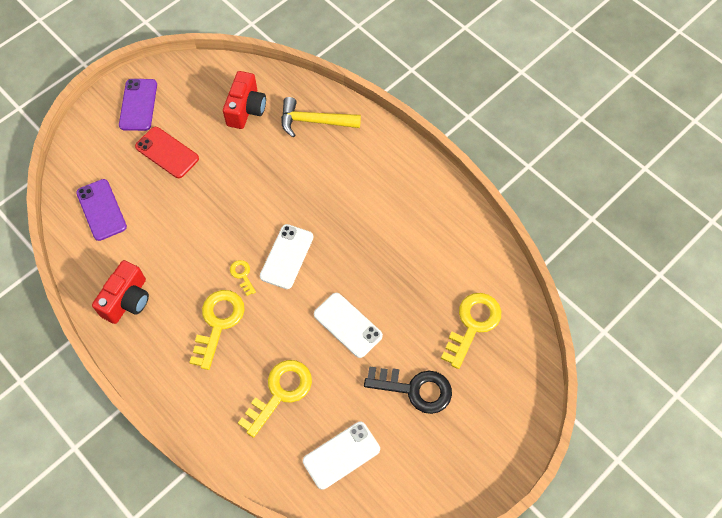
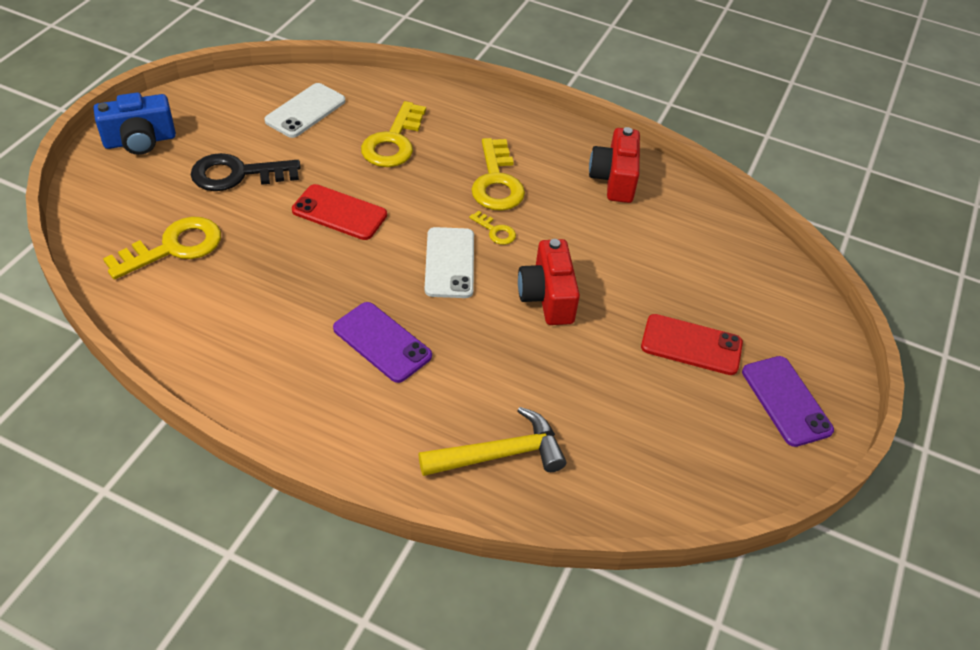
camera: 155 degrees right, 15 degrees down
(101, 210) = (718, 256): purple phone -> purple phone (382, 342)
(246, 109) = (620, 442): red camera -> red camera (547, 297)
(348, 325) = (339, 213): white phone -> red phone
(473, 325) = (174, 247): yellow key -> yellow key turned 135 degrees counterclockwise
(487, 454) = (140, 141): none -> blue camera

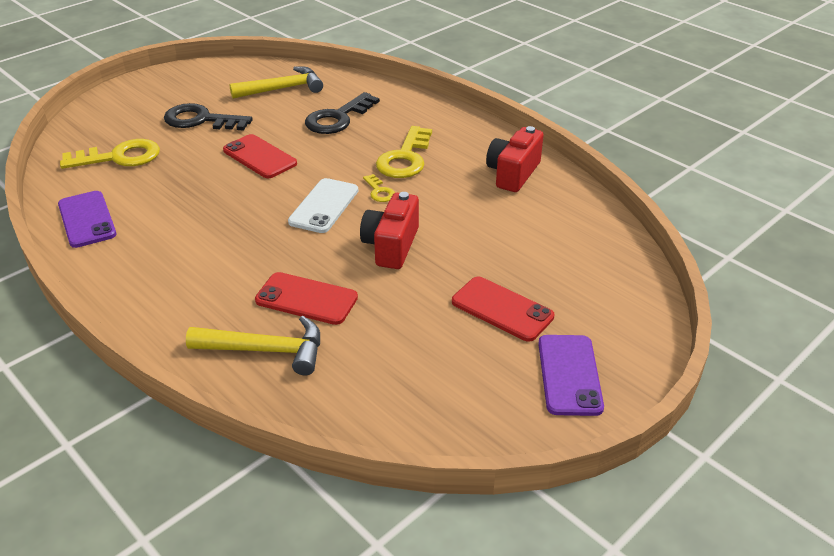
camera: 25 degrees right, 10 degrees down
(140, 141) = (147, 89): blue camera -> none
(305, 111) = (283, 89): white phone -> yellow hammer
(382, 342) = (228, 249): purple phone -> purple phone (87, 219)
(393, 141) = (338, 118): yellow key -> black key
(502, 383) = (306, 299): none -> red phone

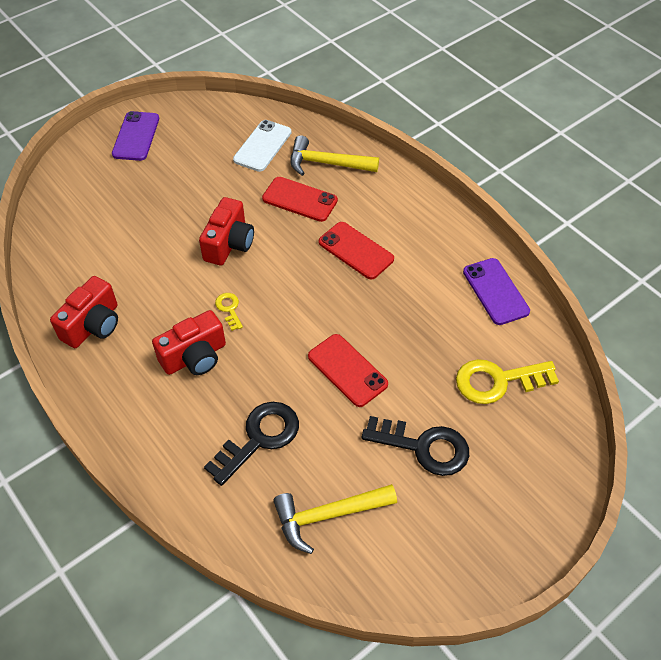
camera: 175 degrees left, 15 degrees up
(324, 206) = (282, 293): white phone -> white phone (262, 146)
(405, 158) = (195, 357): yellow key -> red camera
(502, 309) = (160, 182): red phone -> red phone (356, 251)

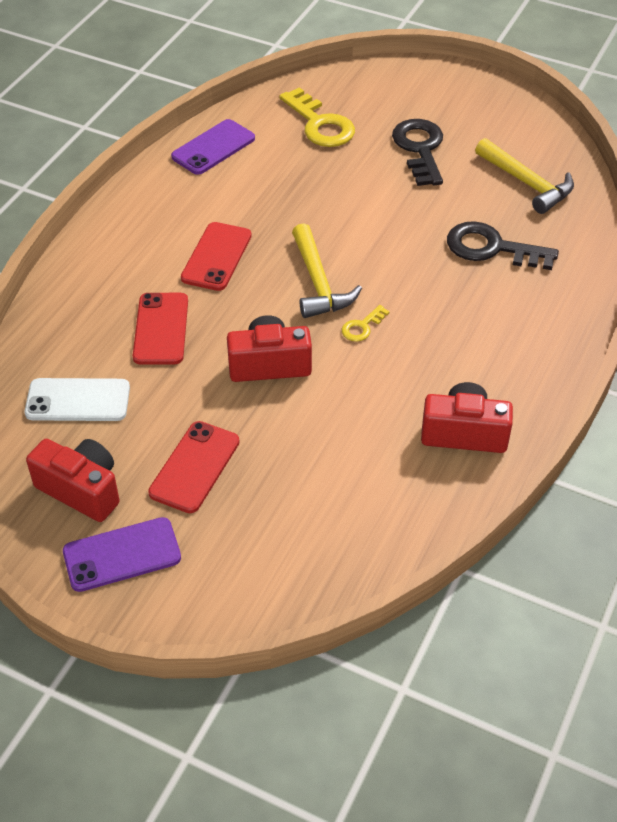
camera: 115 degrees left, 5 degrees down
(195, 357) = (441, 329): red camera -> red camera (81, 490)
(326, 163) = (83, 326): yellow hammer -> yellow hammer (318, 283)
(347, 370) = (376, 216): red phone -> red phone (194, 467)

